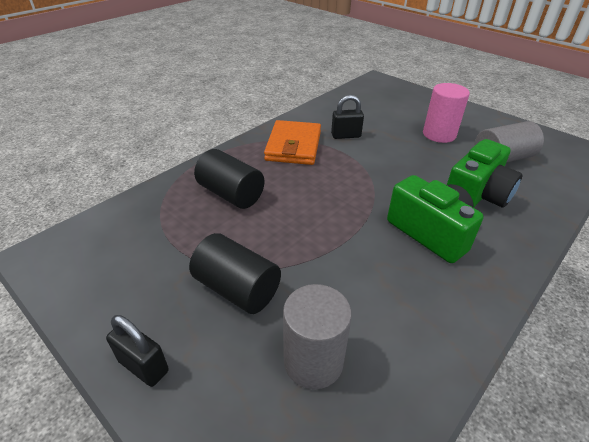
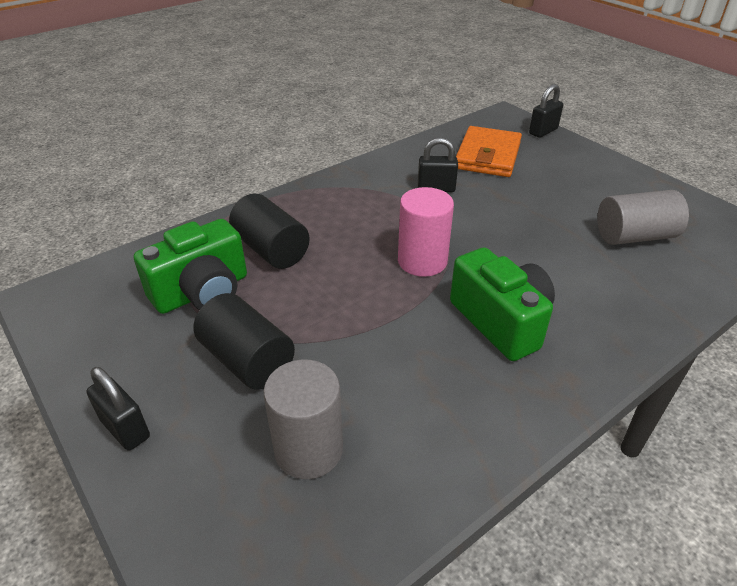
camera: 10 degrees right, 0 degrees up
(293, 146) = (365, 197): orange wallet -> orange wallet (487, 156)
(409, 89) = (543, 131): none -> black padlock
(439, 134) = (560, 197): pink cylinder -> pink cylinder (422, 261)
(476, 195) = (579, 281): green camera -> green camera (202, 292)

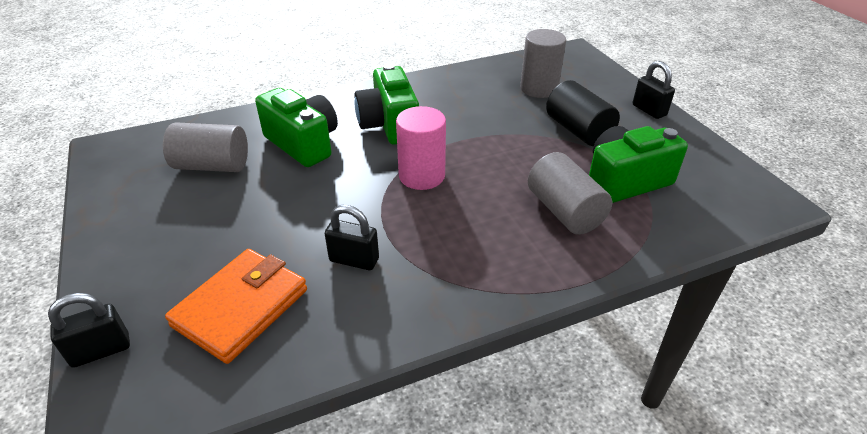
camera: 165 degrees left, 0 degrees up
(271, 250) = (564, 211): black cylinder -> grey cylinder
(576, 276) = (303, 143): none -> green camera

